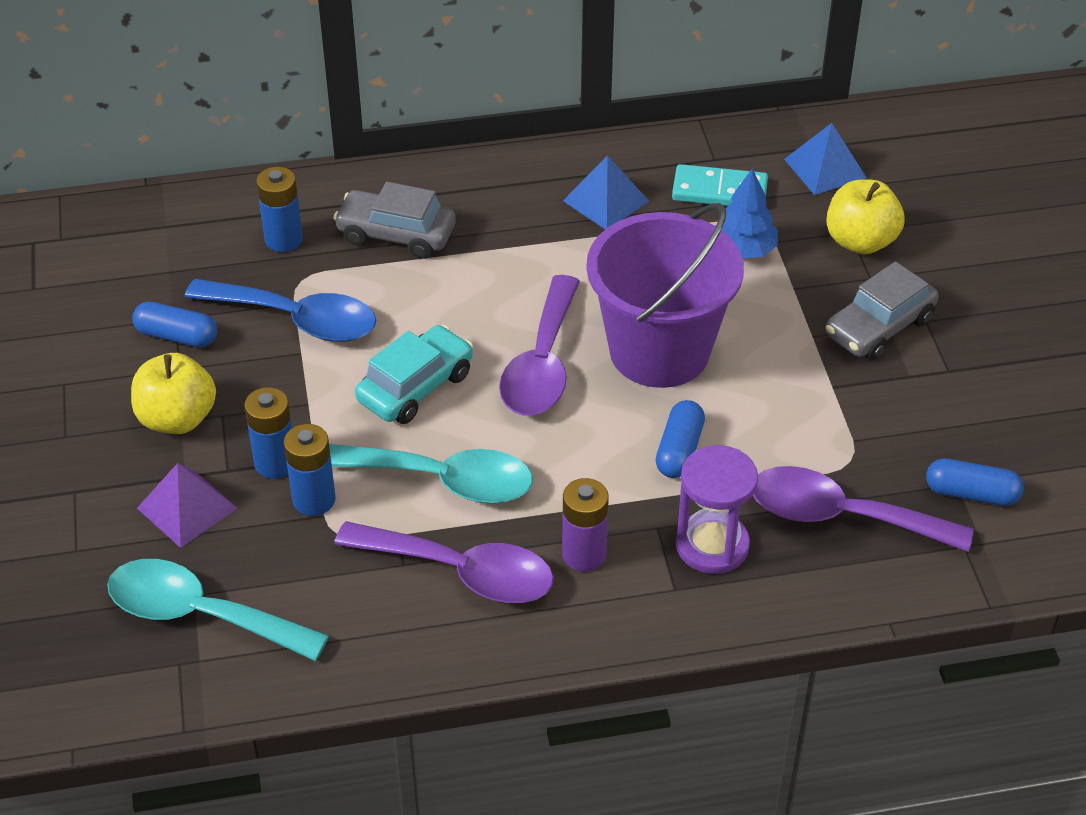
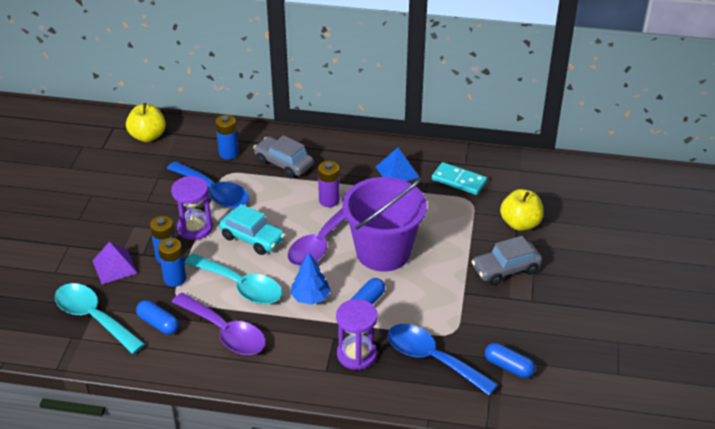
camera: 20 degrees right, 5 degrees down
(177, 336) = (154, 186): blue capsule -> blue capsule (158, 323)
(177, 418) = (133, 224): yellow apple -> yellow apple (148, 136)
(299, 395) = (195, 228): none -> purple hourglass
(415, 387) = (252, 238): turquoise car -> turquoise car turned 60 degrees clockwise
(584, 554) = (289, 341): purple battery -> purple battery (329, 200)
(743, 250) = (455, 213): blue tree -> blue tree (310, 297)
(825, 168) = (521, 182): blue pyramid -> none
(840, 516) = (431, 359): purple spoon -> blue spoon

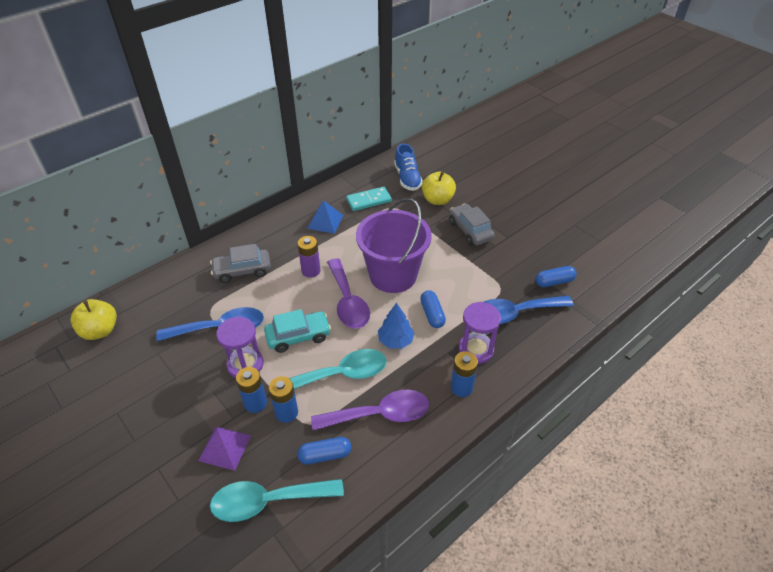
camera: 50 degrees left, 5 degrees up
(228, 153) = (189, 294): blue battery -> blue battery (461, 387)
(506, 269) = (470, 230): grey car -> grey car turned 135 degrees clockwise
(524, 186) = (407, 178): none -> blue shoe

